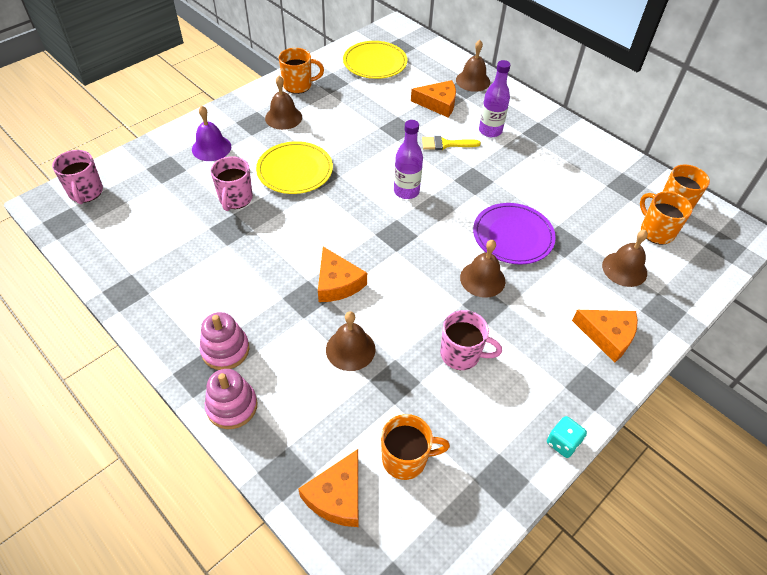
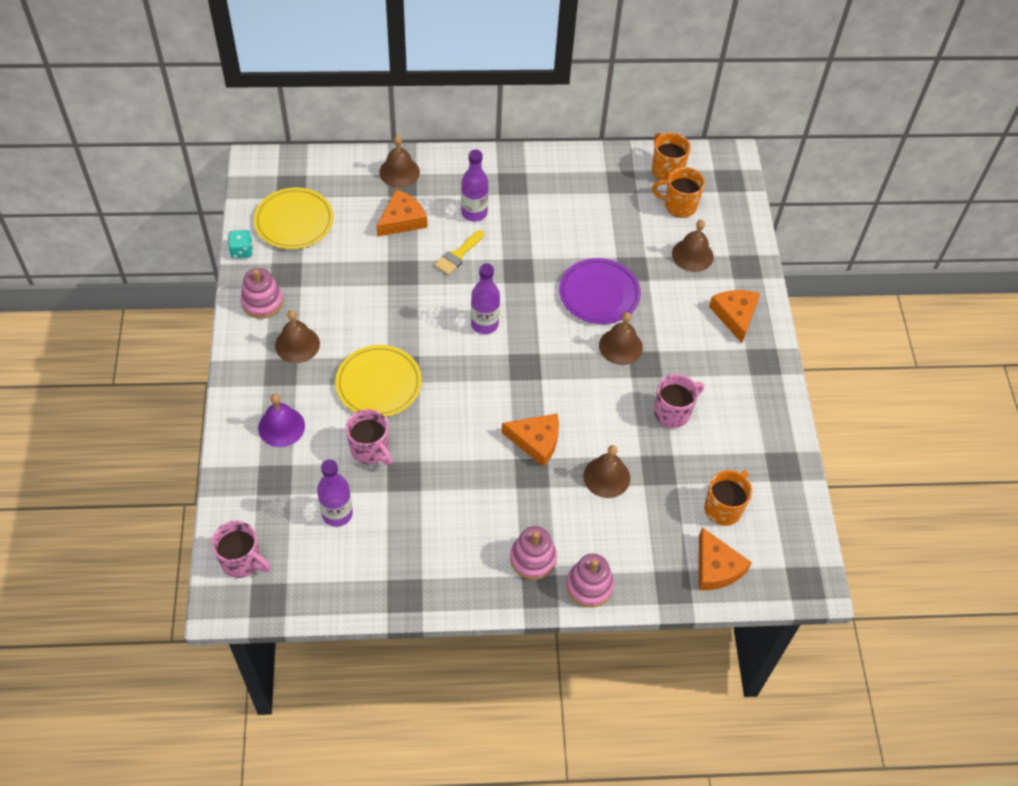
camera: 50 degrees left, 5 degrees up
(165, 214) = (337, 514): none -> purple bottle
(298, 85) = (262, 302): orange mug -> pink stacking toy
(562, 443) = (787, 411): turquoise dice -> turquoise dice (242, 251)
(607, 335) = (735, 315): orange cheese -> orange cheese turned 75 degrees counterclockwise

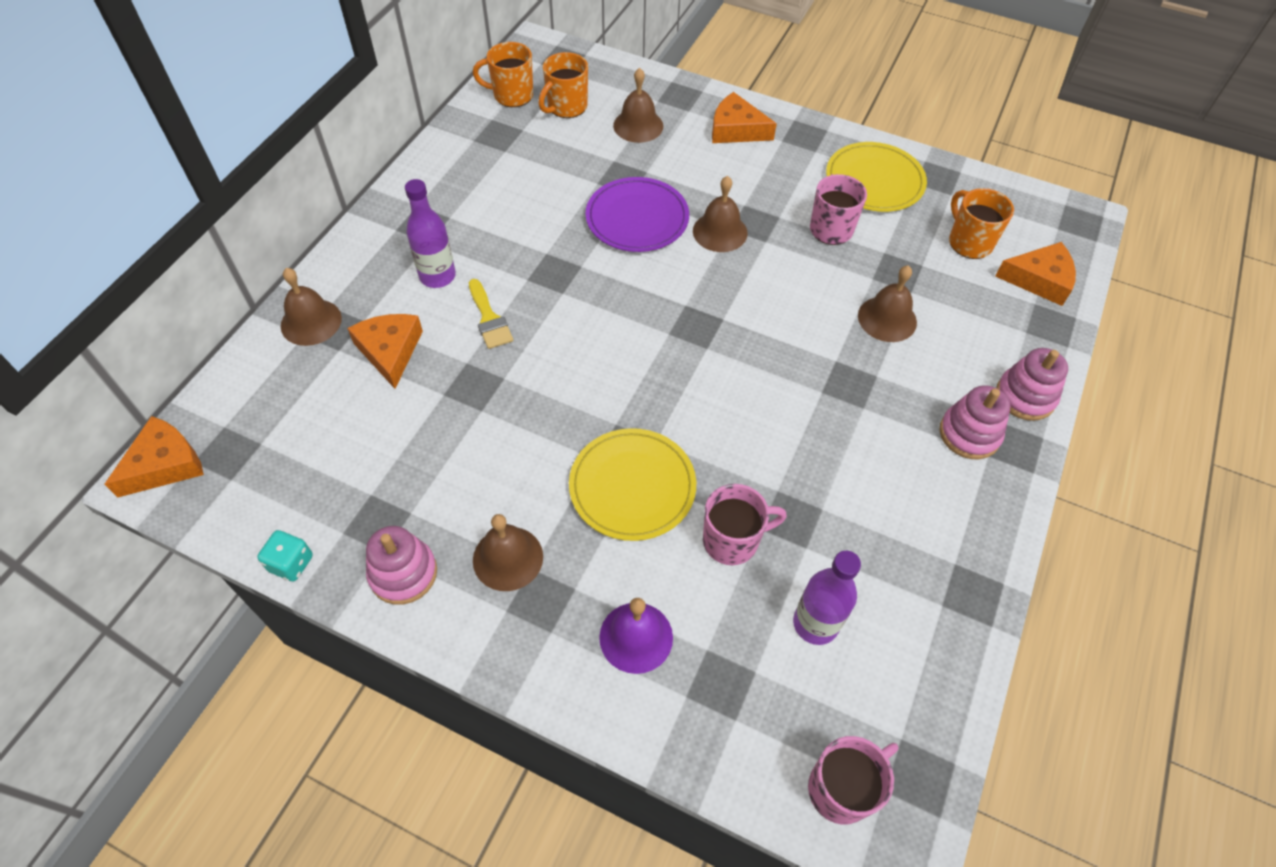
camera: 60 degrees left, 0 degrees up
(294, 221) = (292, 474): yellow plate -> yellow plate (874, 181)
(484, 324) = (611, 337): purple bottle -> none
(536, 441) = (807, 361): orange cheese -> orange cheese (165, 464)

